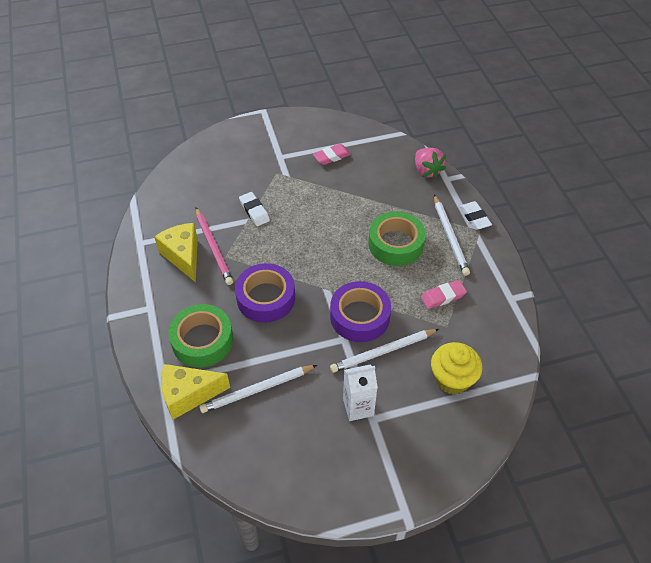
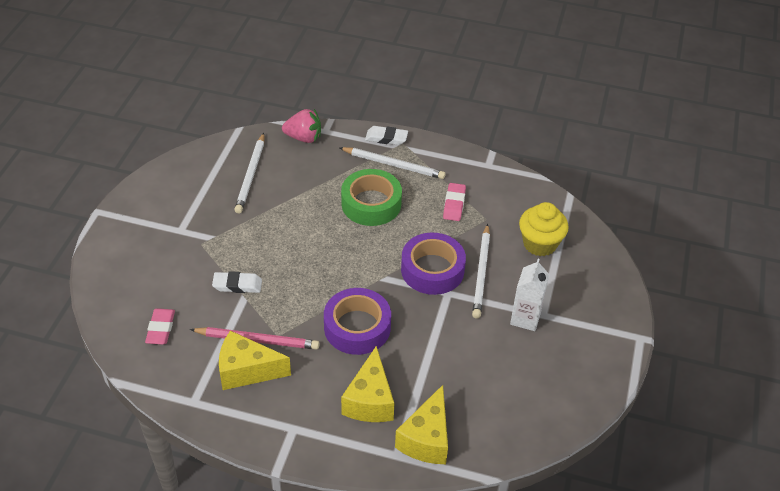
camera: 60 degrees left, 5 degrees down
(202, 340) = (370, 400): green tape -> yellow cheese
(257, 390) = (458, 382): white pencil -> white pencil (251, 175)
(331, 156) = (220, 192): pink eraser -> pink eraser (161, 329)

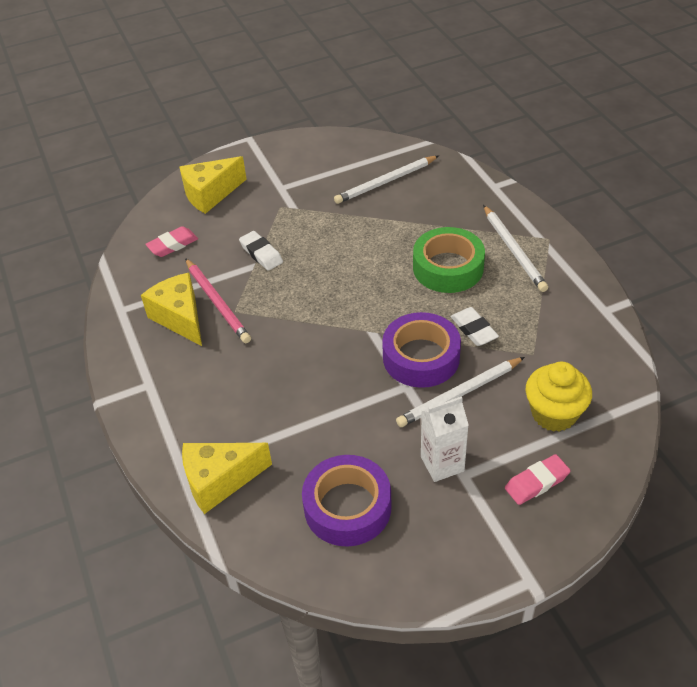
camera: 55 degrees right, 0 degrees up
(304, 138) = (468, 180): pink strawberry -> none
(357, 327) = (296, 352): purple tape -> purple tape (347, 507)
(370, 400) = (224, 413): yellow cheese -> yellow cheese (210, 194)
(386, 138) = (539, 225): white eraser -> white eraser (474, 329)
(454, 204) = (520, 320): pink eraser -> pink eraser (536, 482)

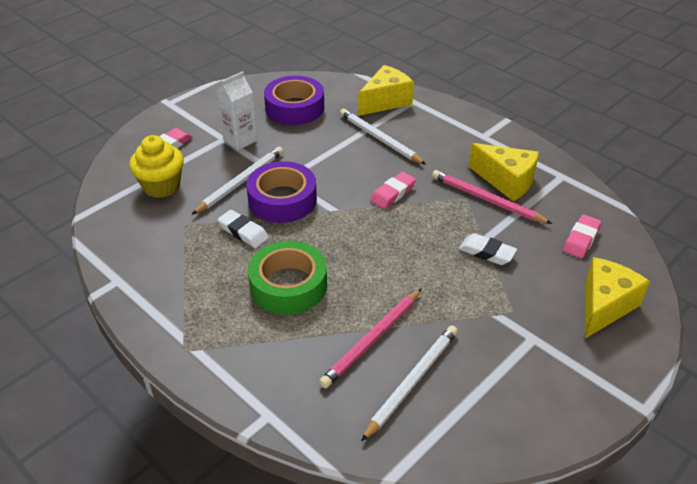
camera: 155 degrees right, 5 degrees down
(302, 334) = (393, 193): none -> pink eraser
(399, 212) = (372, 340): none -> pink pencil
(514, 250) = (222, 324): white pencil -> white pencil (379, 139)

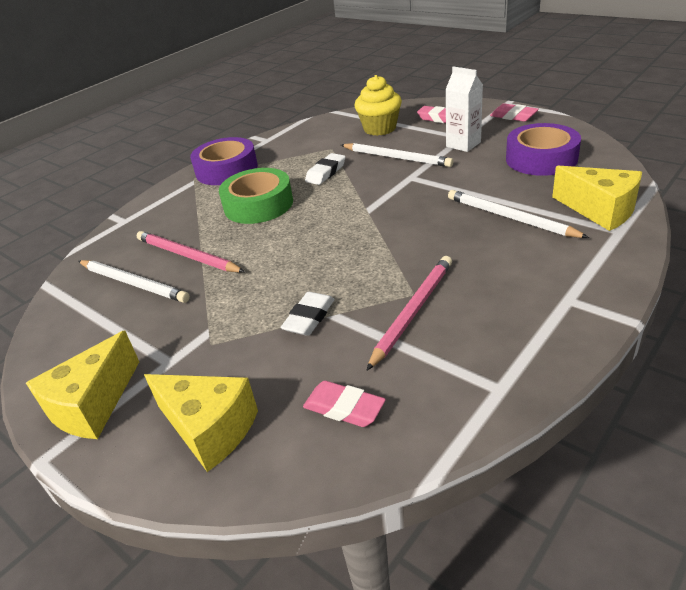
camera: 90 degrees right, 5 degrees down
(282, 200) = (375, 181): purple tape -> purple tape (226, 170)
(379, 139) = (510, 218): white pencil -> white pencil turned 90 degrees counterclockwise
(393, 193) = (404, 240): pink eraser -> pink eraser (513, 116)
(506, 181) = (461, 327): yellow cheese -> yellow cheese (92, 405)

